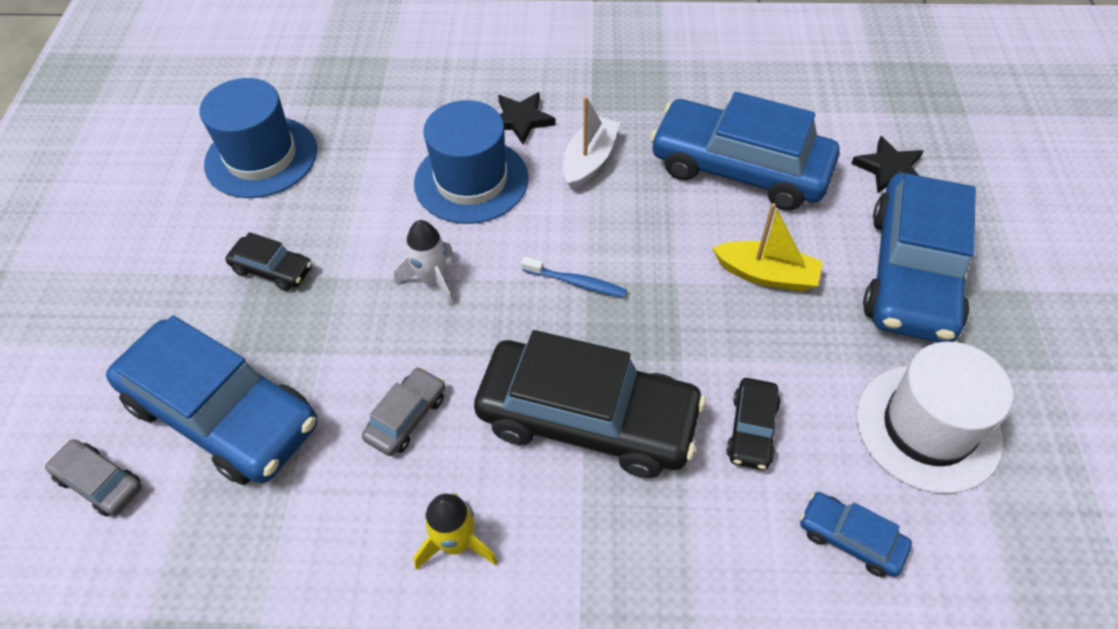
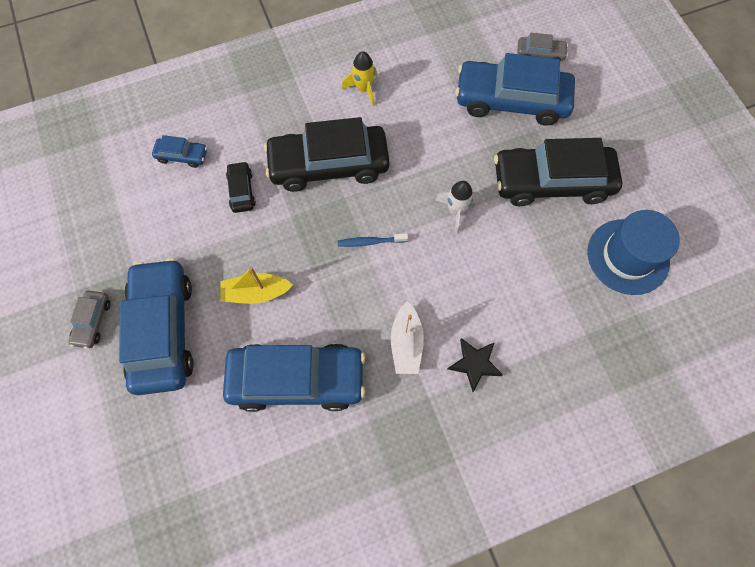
camera: 155 degrees right, 15 degrees up
(272, 269) = (552, 182): black car -> black car, size x2.26
(406, 417) = (420, 132): grey car -> grey car (93, 321)
(471, 180) = (477, 293): blue hat -> none
(889, 169) = (187, 424): black star -> none
(927, 427) = (147, 226): white hat -> none

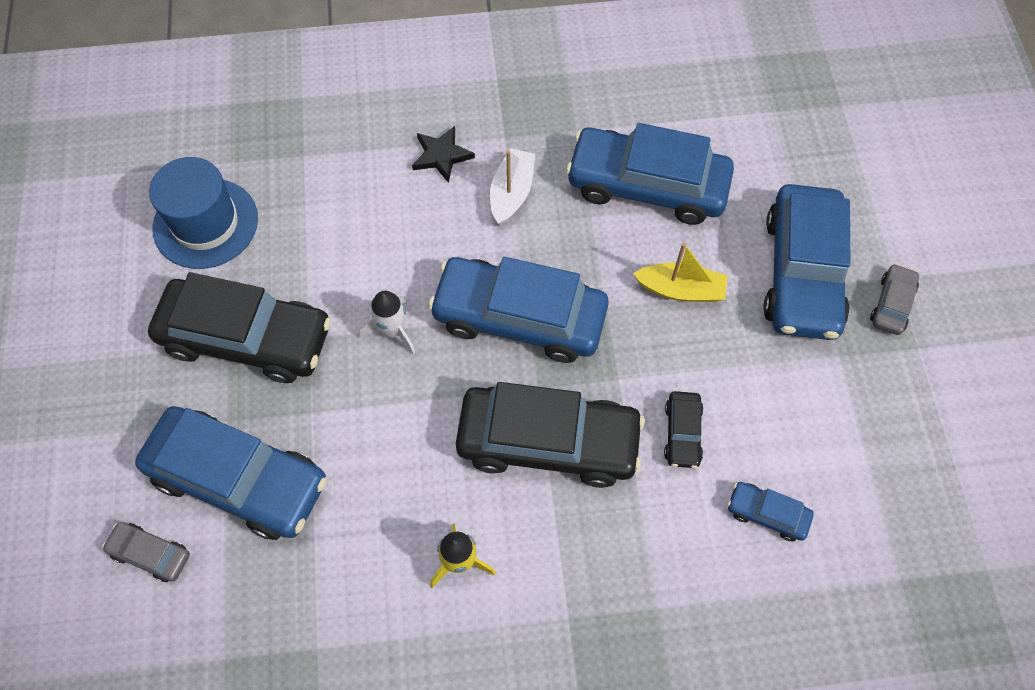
camera: 165 degrees left, 5 degrees down
(370, 242) = (519, 317): blue toothbrush -> blue car

